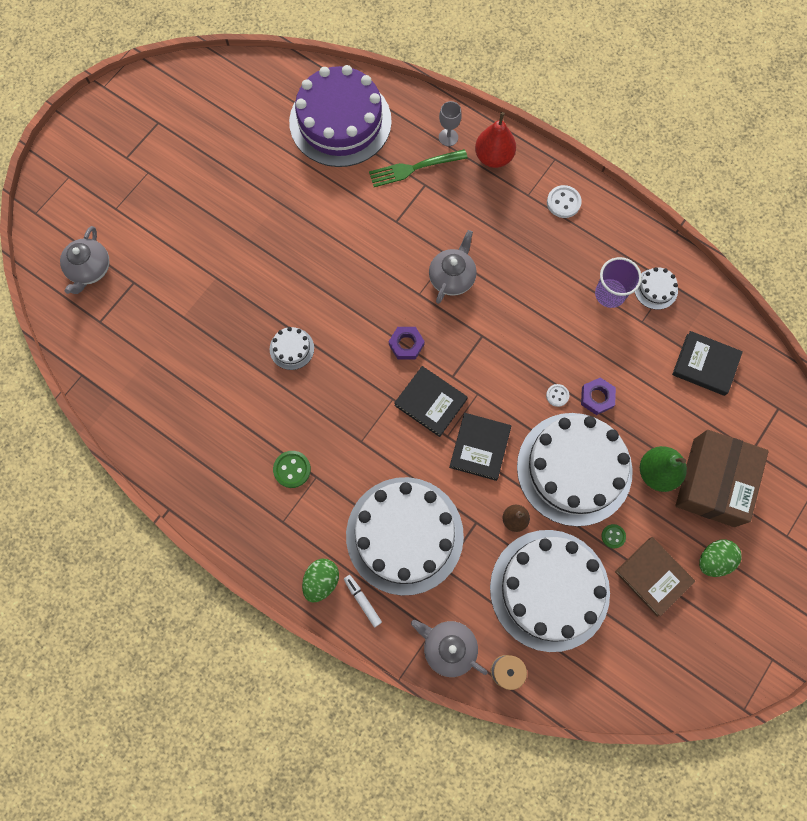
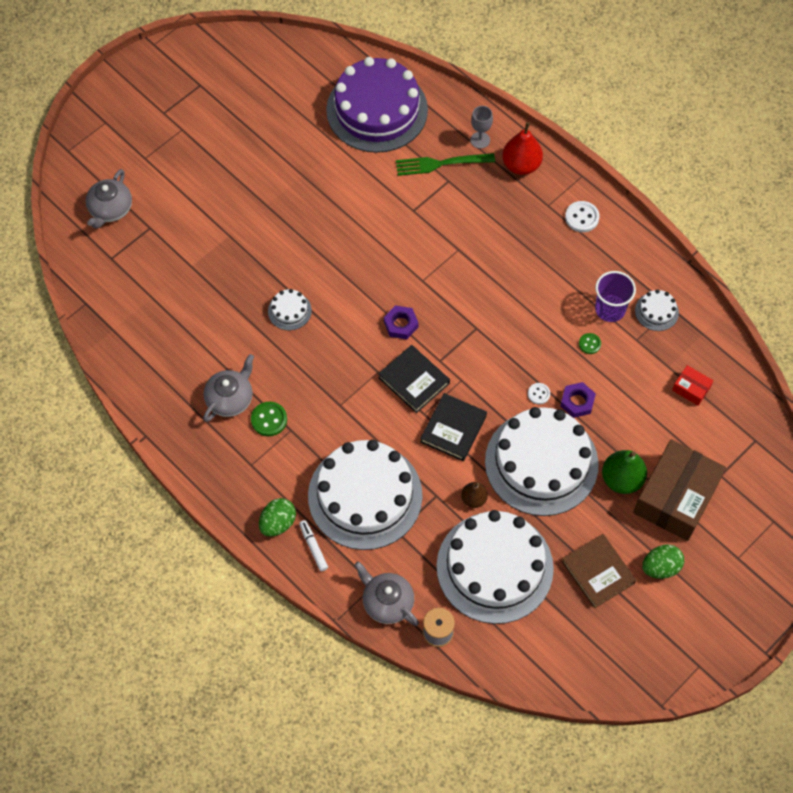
camera: 10 degrees right, 10 degrees down
(452, 277) = (458, 270): grey teapot -> grey teapot (230, 398)
(613, 536) = (566, 530): green button -> green button (589, 344)
(705, 365) = (691, 389): black book -> red box

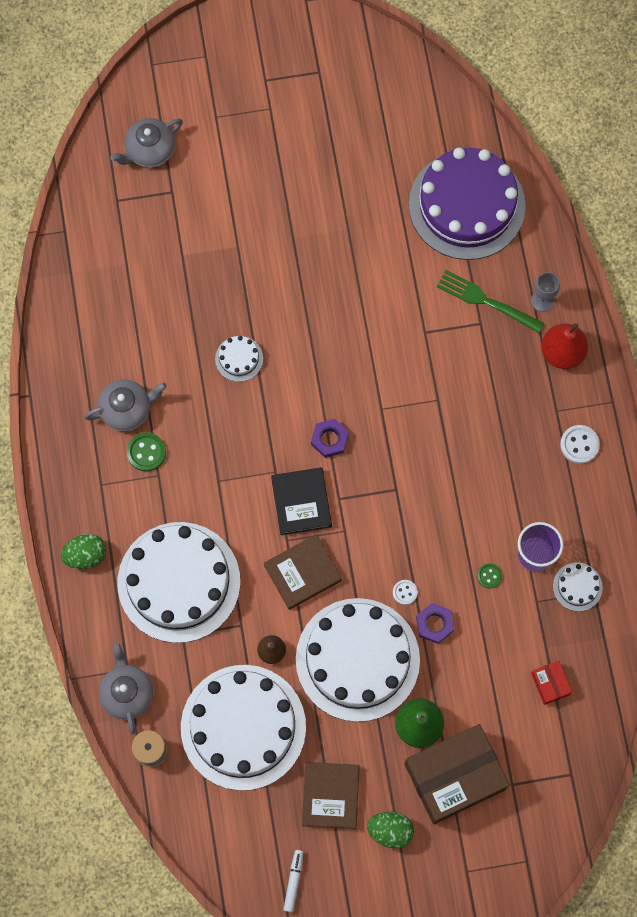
camera: 35 degrees right, 10 degrees up
(313, 547) = (100, 598): white marker -> white marker (293, 881)
(453, 429) = (302, 573): black book -> brown book

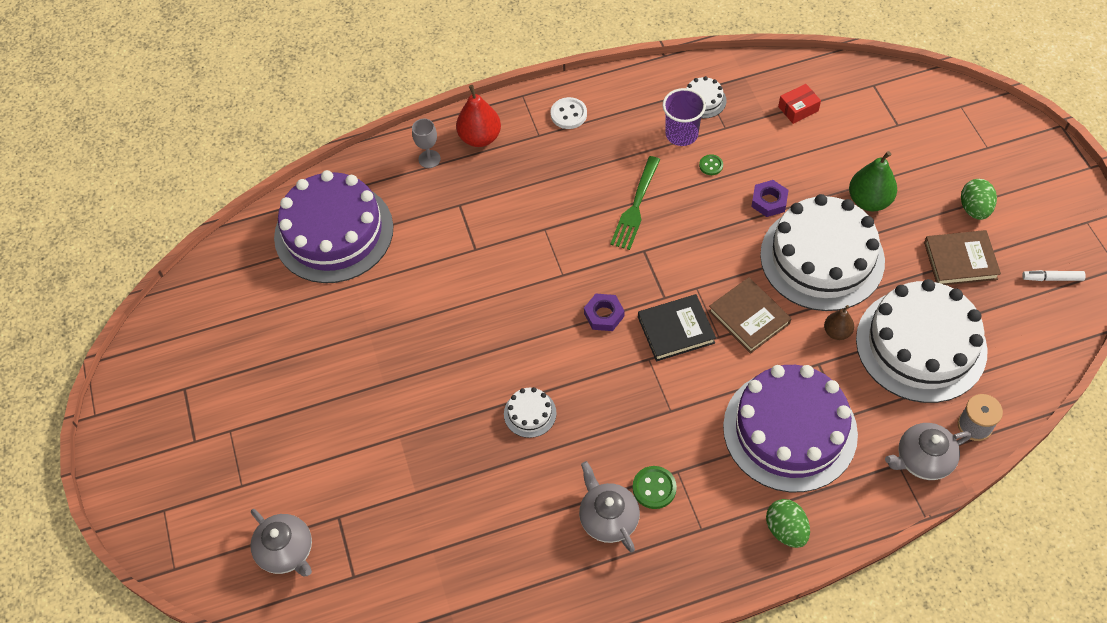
camera: 95 degrees left, 15 degrees down
(179, 582) = (790, 430): white cake -> purple cake
(405, 592) = (745, 229): white button -> none
(455, 776) = (906, 167): brown box -> none
(486, 301) = (435, 203): green fork -> green fork (636, 206)

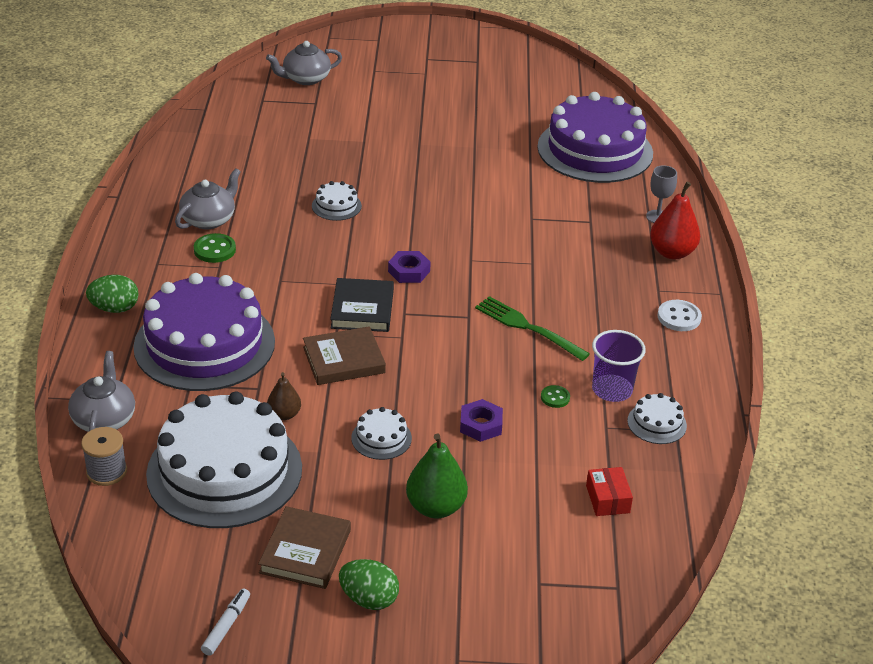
camera: 105 degrees right, 20 degrees down
(608, 518) = (209, 219): grey teapot -> grey teapot turned 45 degrees counterclockwise
(822, 258) = (381, 438): white cake -> white cake, size x0.40

